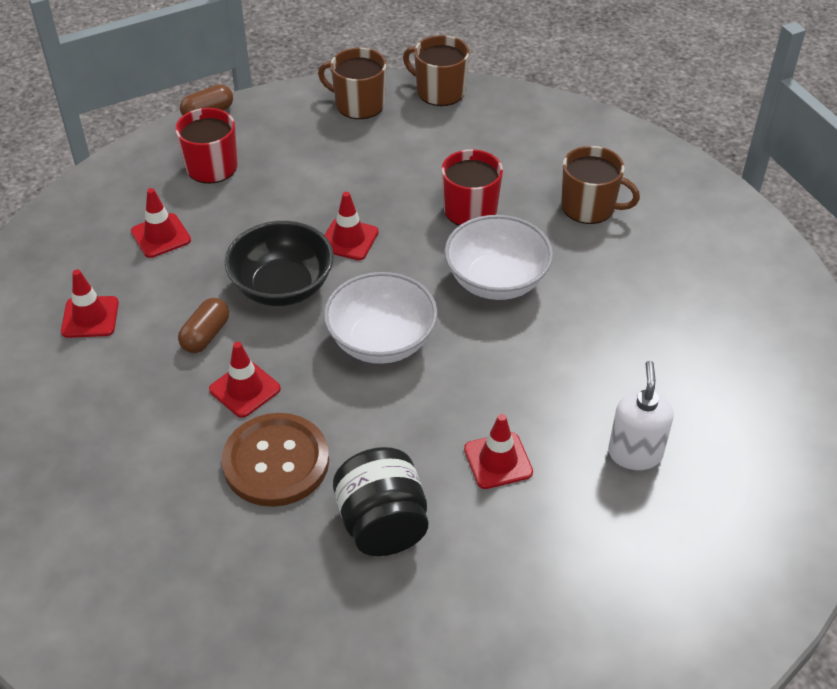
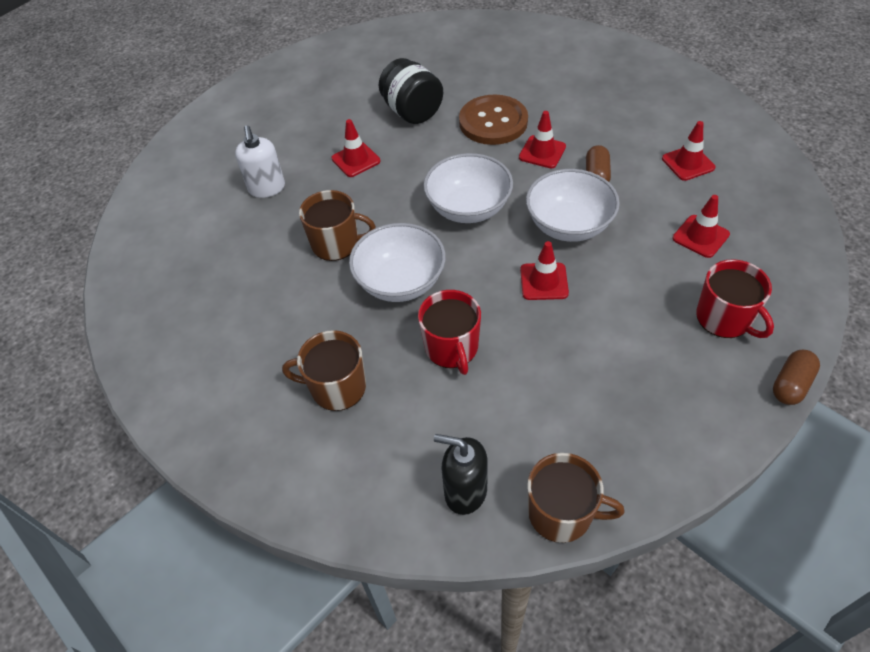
camera: 165 degrees right, 5 degrees up
(282, 287) = (568, 225): black bowl -> white bowl
(358, 104) = (642, 455): brown mug -> brown mug (336, 243)
(504, 117) = (465, 491): none -> black soap dispenser

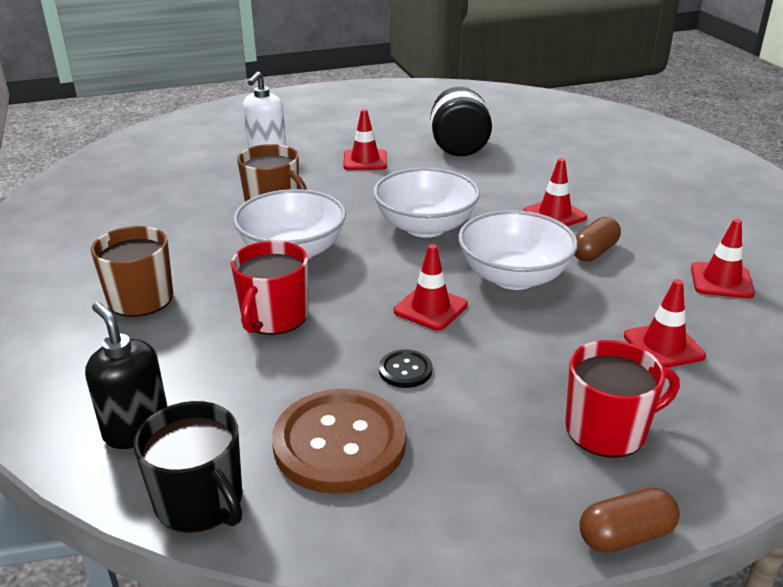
camera: 30 degrees right, 20 degrees down
(493, 122) = (530, 178): brown button -> brown button (339, 443)
(561, 513) = (200, 501): brown mug -> black mug
(578, 342) = (405, 370): none -> black button
(724, 318) = (607, 429): red mug -> red mug turned 105 degrees counterclockwise

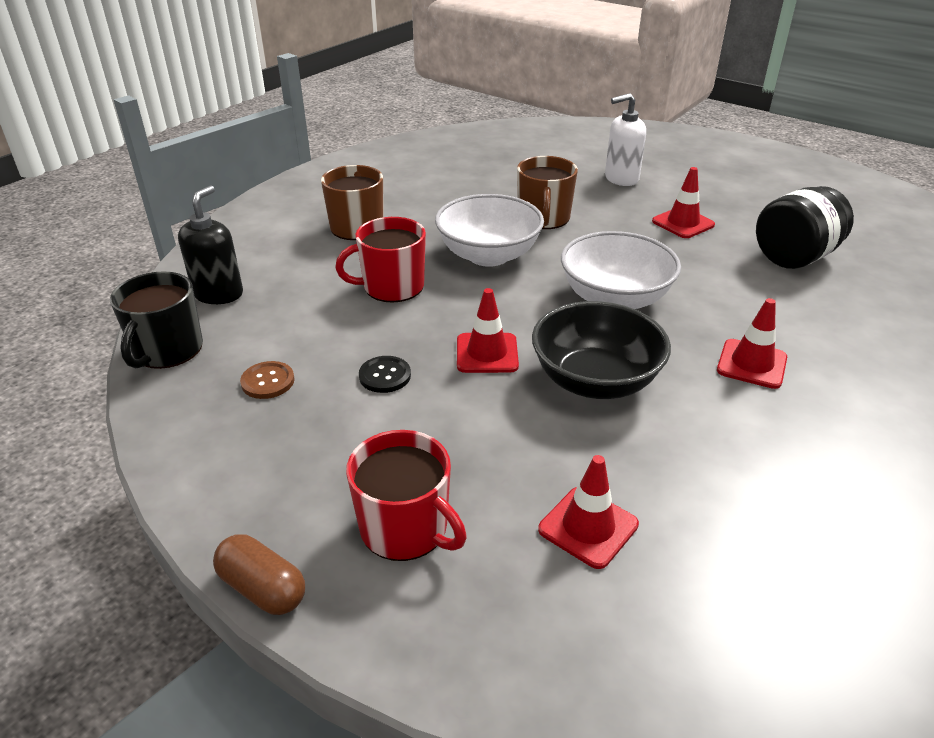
camera: 55 degrees right, 5 degrees up
(339, 443) = (268, 381): brown button -> brown button, size x0.45
(513, 277) = (595, 380): white bowl -> black bowl
(594, 252) = (713, 416): brown capsule -> none
(721, 281) = (786, 539): red traffic cone -> none

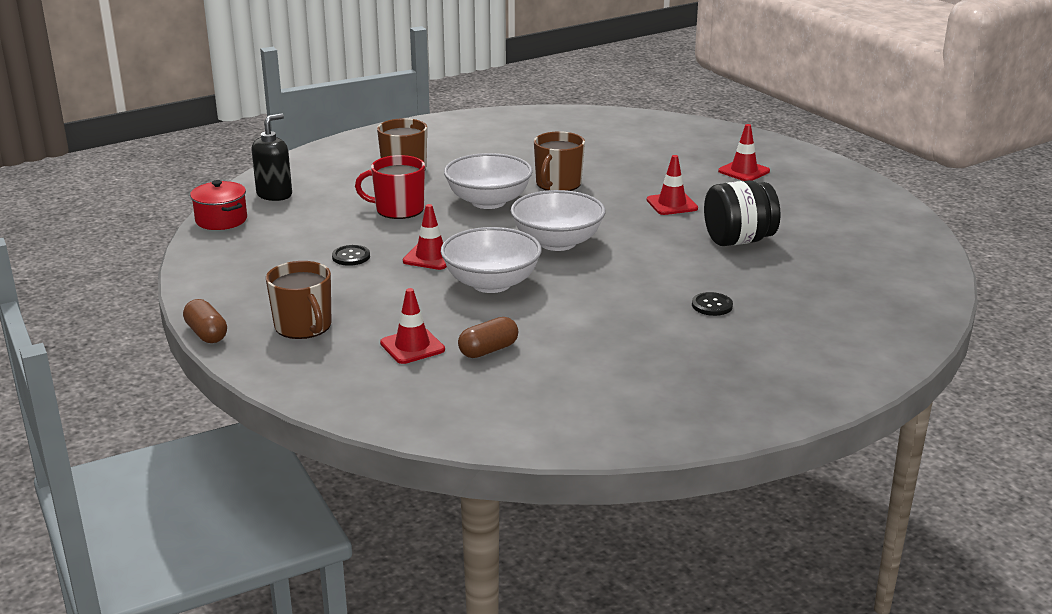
camera: 20 degrees right, 10 degrees down
(167, 350) = (221, 220): black mug -> red pot
(268, 381) = (273, 247): brown button -> none
(405, 528) = (303, 326): red mug -> brown mug
(595, 380) = (491, 283): black bowl -> white bowl
(621, 178) = (656, 166): white soap dispenser -> none
(692, 505) = (488, 350): none -> brown capsule
(751, 364) = (616, 294): red traffic cone -> red traffic cone (744, 171)
(866, 356) = (712, 305): none -> black button

